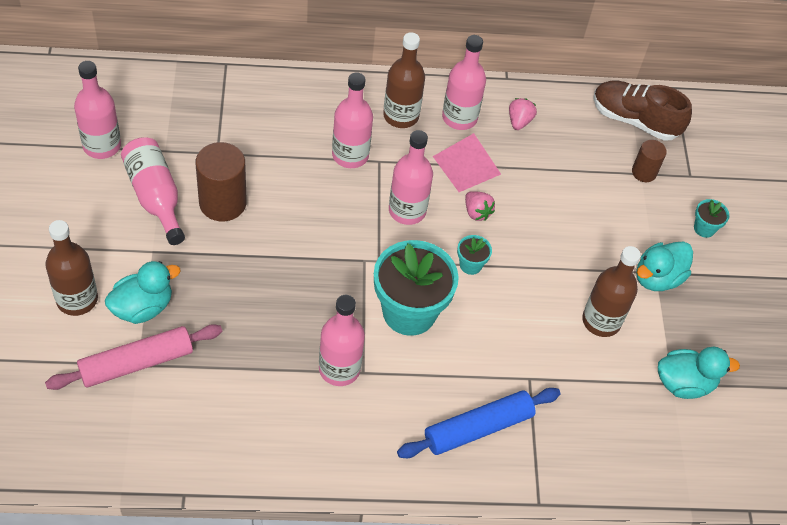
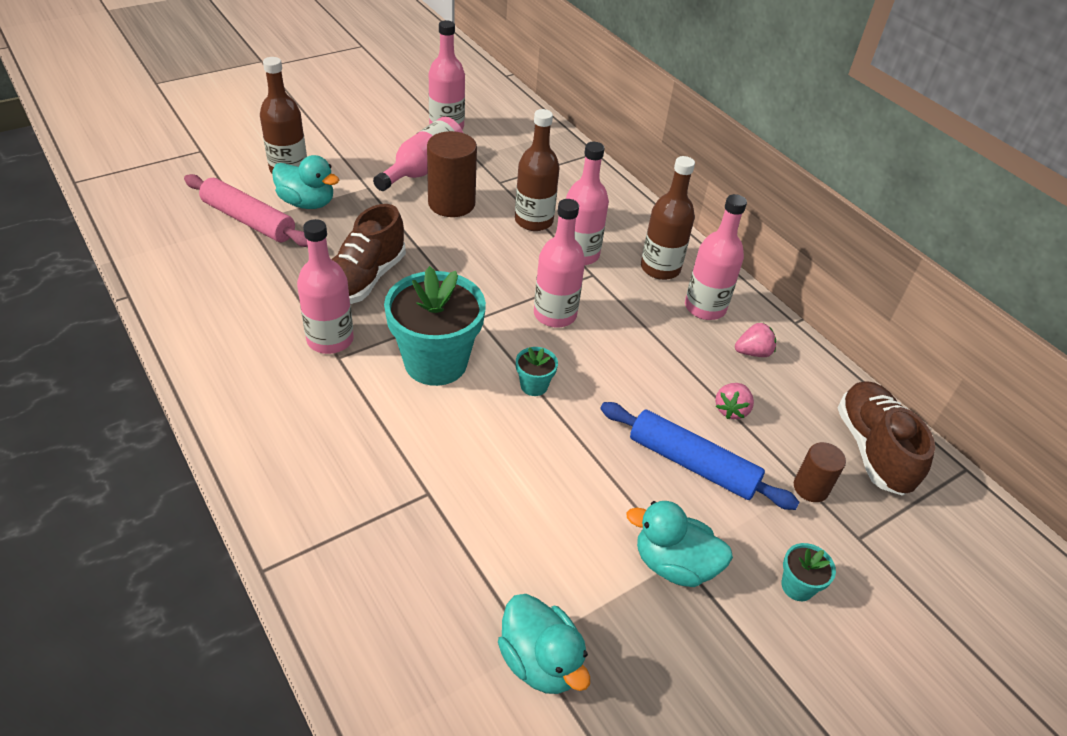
camera: 60 degrees right, 10 degrees down
(281, 313) = (364, 280): none -> brown shoe
(466, 165) = (654, 335): pink pyramid -> none
(477, 212) = (604, 365): pink strawberry -> pink strawberry (731, 410)
(478, 428) = (330, 473): blue rolling pin -> blue rolling pin (692, 464)
(601, 321) = (560, 530): brown bottle -> brown bottle (534, 221)

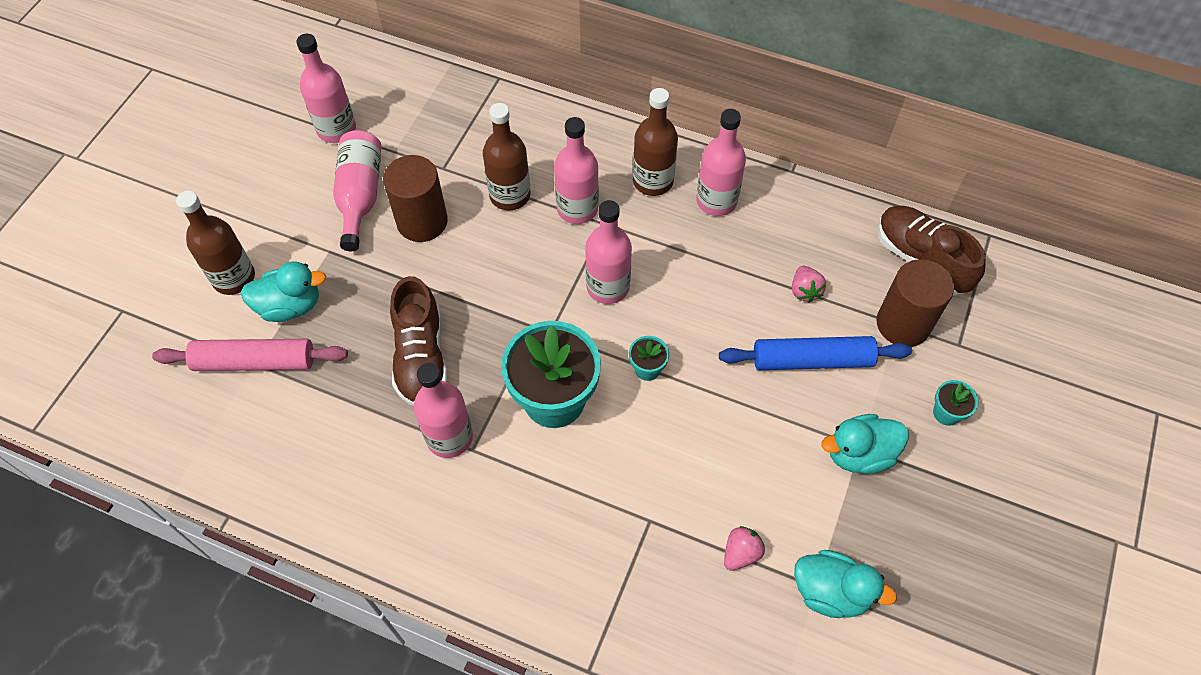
camera: 30 degrees left, 15 degrees up
(753, 352) = (782, 223): pink strawberry -> pink strawberry (741, 553)
(811, 488) = (903, 324): brown cylinder -> brown cylinder, size x1.75

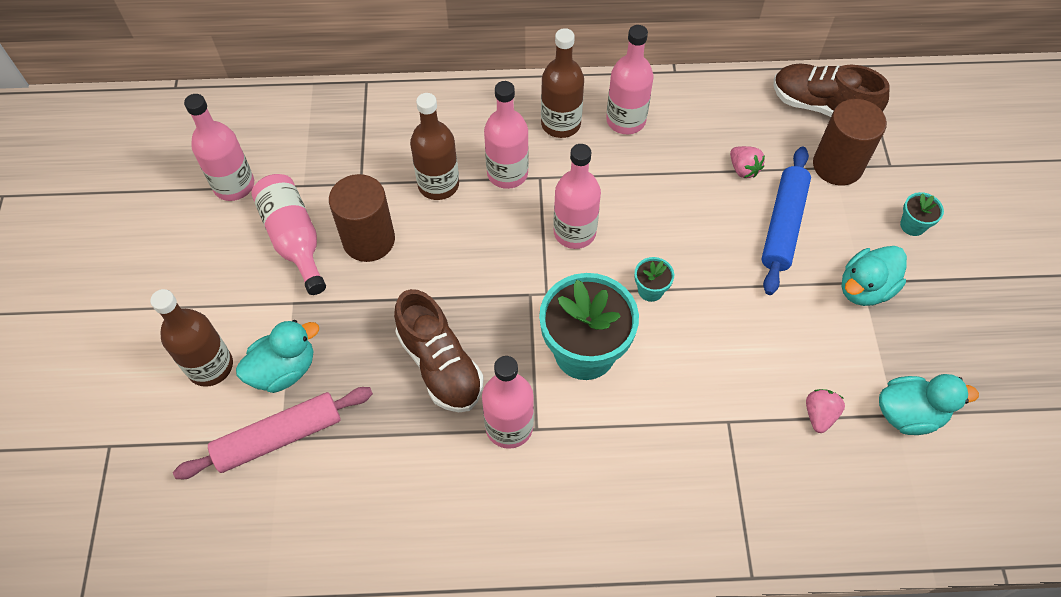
camera: 25 degrees left, 0 degrees up
(812, 360) = (783, 225): blue rolling pin -> blue rolling pin turned 45 degrees counterclockwise

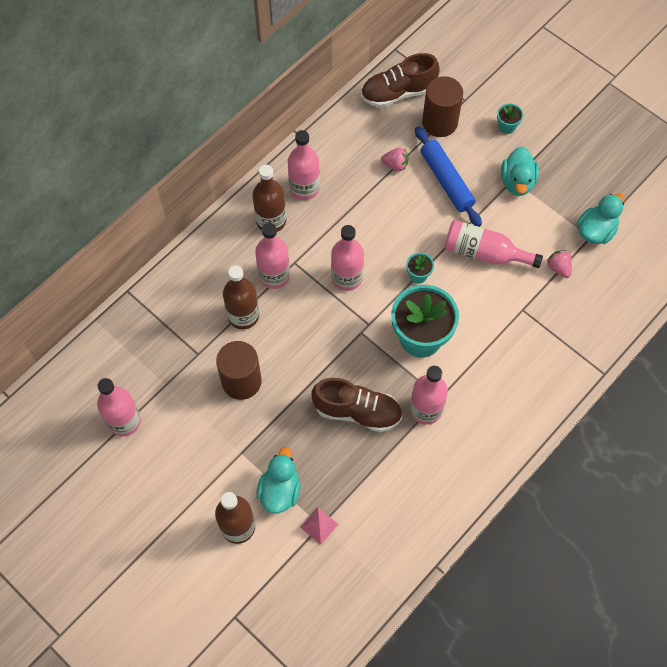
camera: 45 degrees left, 5 degrees up
(279, 438) = (319, 525): pink rolling pin -> pink pyramid
(294, 239) = (199, 419): pink bottle -> pink bottle (484, 253)

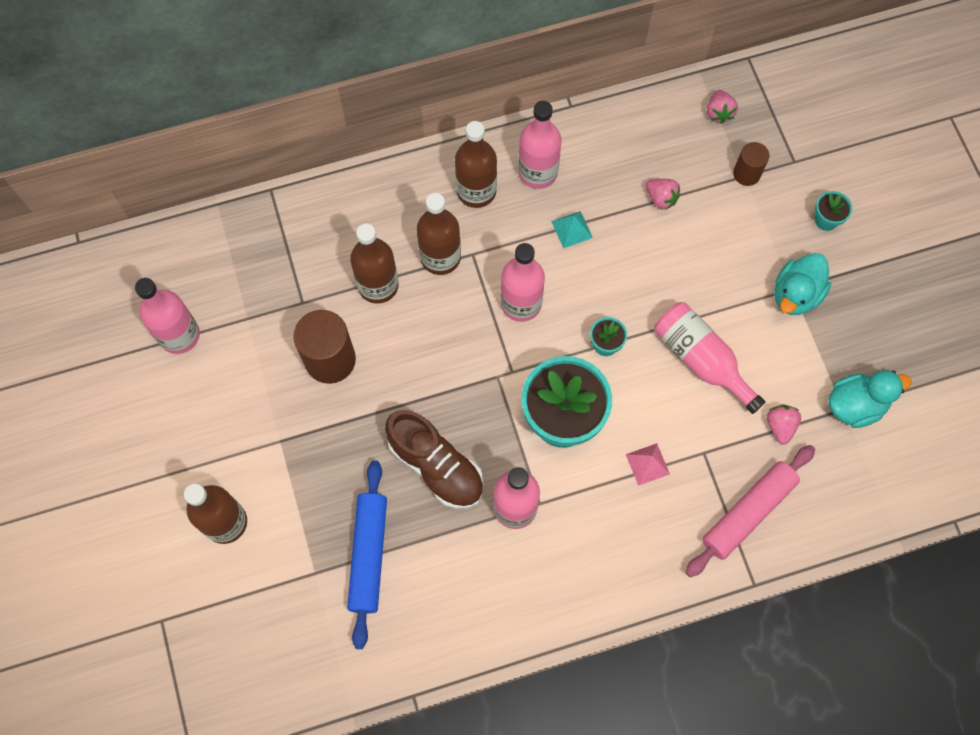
camera: 30 degrees right, 5 degrees up
(274, 275) = (440, 257): pink bottle -> brown bottle
(280, 491) = (295, 508): turquoise duck -> none
(319, 525) = (313, 572): pink pyramid -> pink pyramid (647, 464)
(350, 213) = (571, 229): none -> turquoise pyramid
(398, 93) = (719, 113): brown shoe -> pink strawberry
(439, 122) = (746, 174): brown cylinder -> brown cylinder, size x0.57
(446, 181) = (710, 249): blue rolling pin -> blue rolling pin (368, 555)
(572, 331) = (748, 512): none -> pink rolling pin

